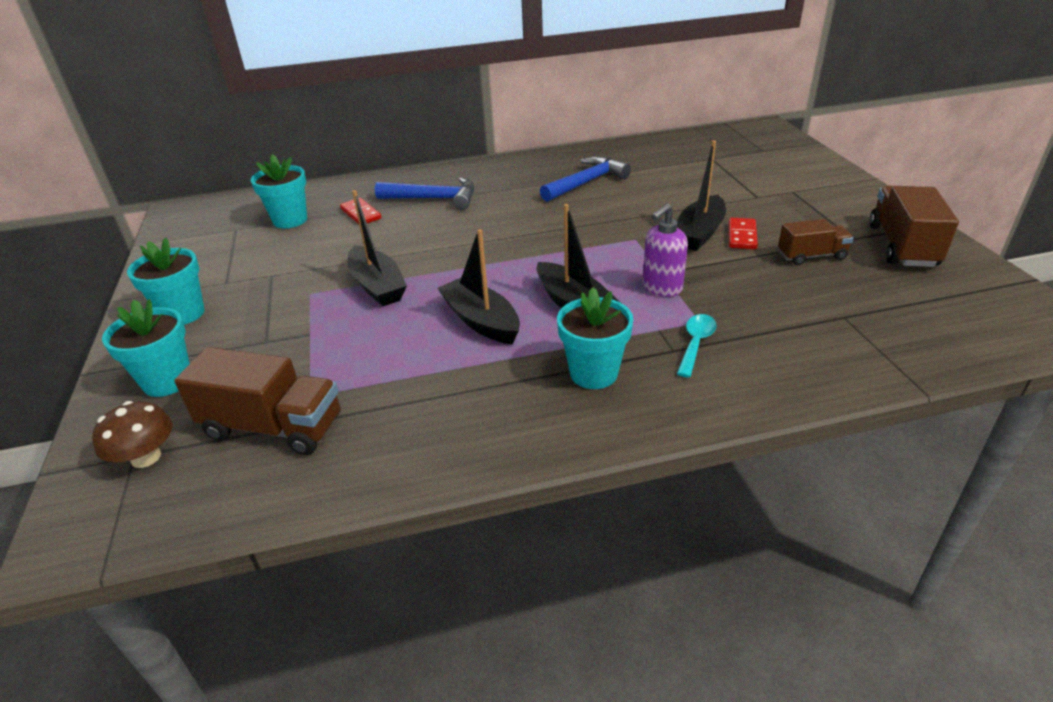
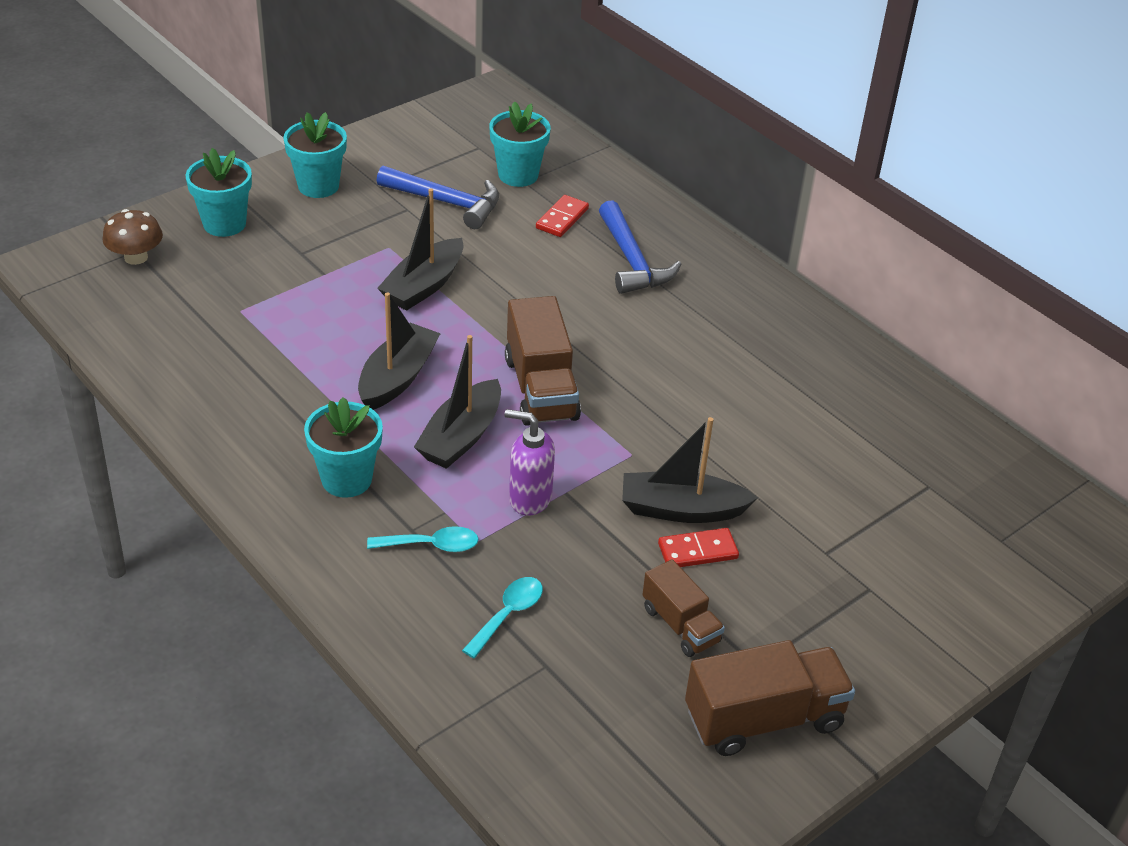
camera: 60 degrees right, 5 degrees up
(273, 427) = (193, 307): brown truck -> brown truck (540, 388)
(586, 182) = (761, 376): blue hammer -> blue hammer (446, 202)
(786, 322) = (508, 615): none -> turquoise spoon

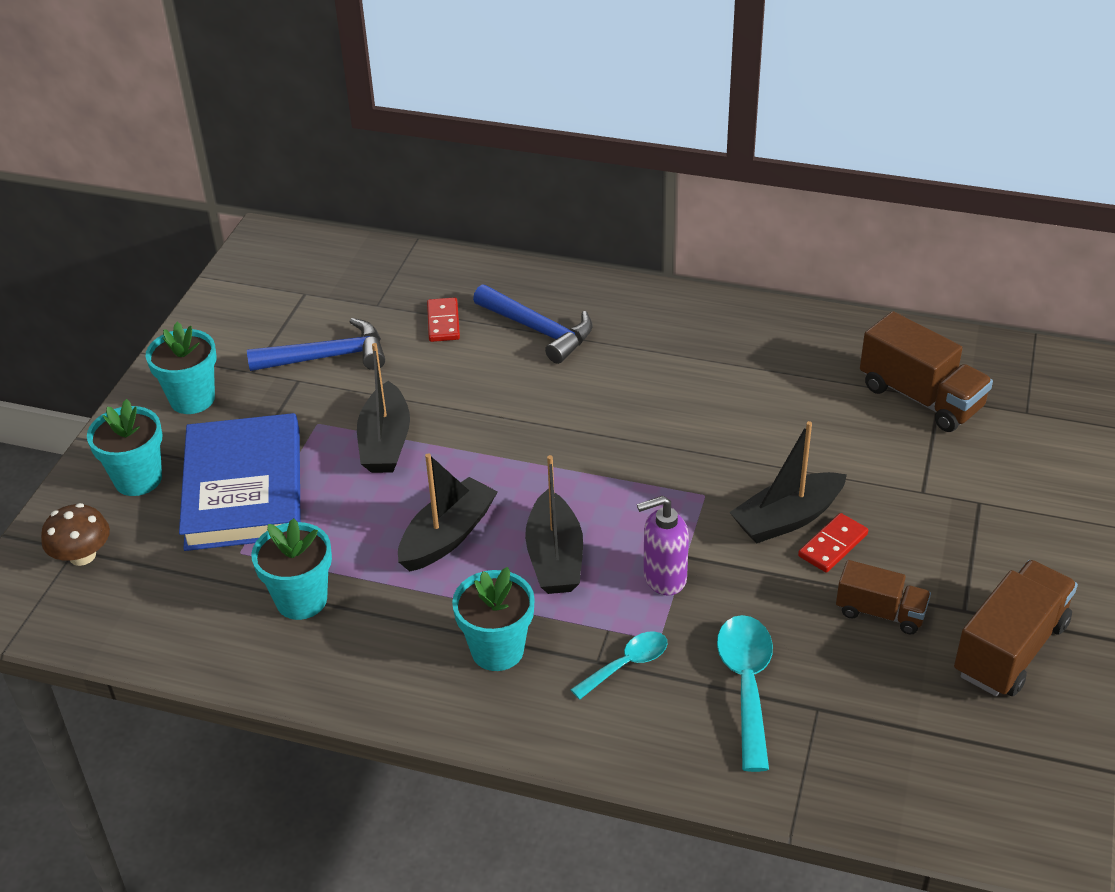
camera: 30 degrees left, 0 degrees up
(289, 267) = (244, 489): none -> blue book
(397, 378) = (447, 536): black boat -> black boat turned 45 degrees clockwise
(508, 615) = (747, 685): turquoise spoon -> turquoise spoon, size x1.59
(518, 175) = (366, 302): turquoise flower pot -> turquoise flower pot (301, 600)
(540, 388) = (577, 479): brown truck -> brown truck (920, 397)

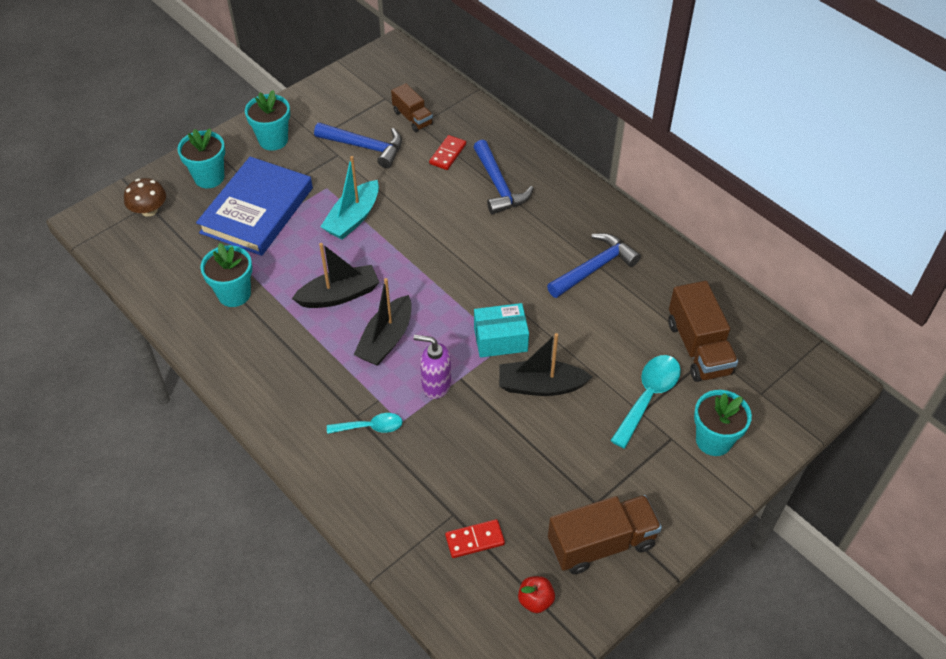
camera: 30 degrees right, 10 degrees up
(385, 442) = (353, 218): black boat -> turquoise boat
(497, 650) = (309, 379): turquoise flower pot -> turquoise flower pot (713, 440)
(694, 491) = (500, 339): none -> turquoise box
(732, 368) = (594, 268): none -> blue hammer
(747, 685) = (425, 477): turquoise spoon -> turquoise spoon (648, 397)
(832, 545) = (553, 417): red domino -> red domino (474, 540)
(880, 612) = (543, 476): brown truck -> brown truck (412, 118)
(997, 749) = (535, 600): none -> red apple

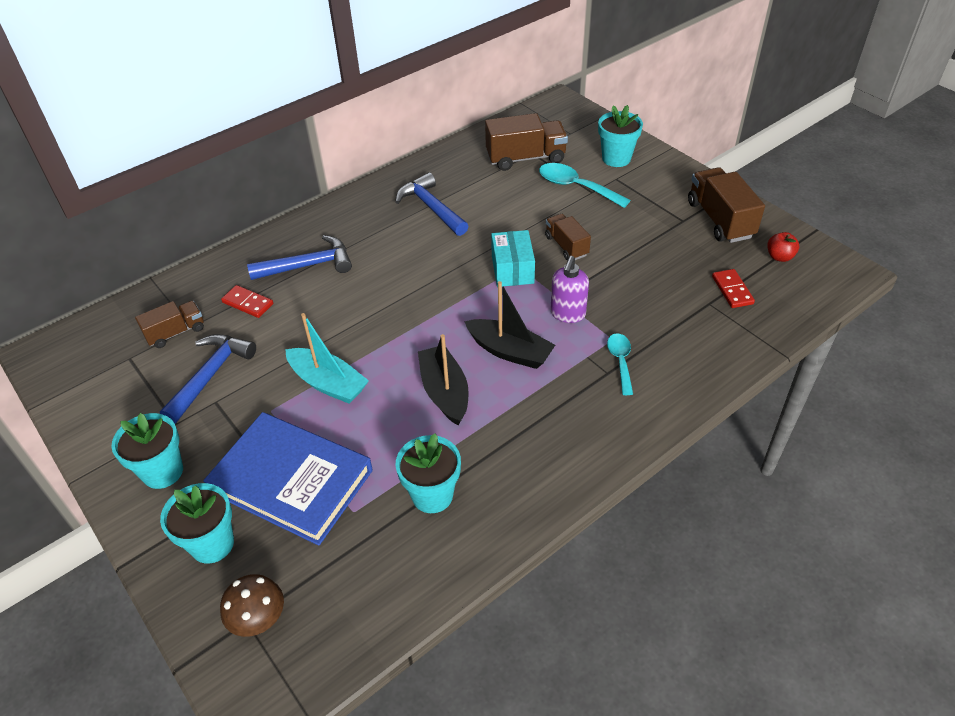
camera: 85 degrees left, 5 degrees down
(540, 386) = (566, 246): black boat -> brown truck

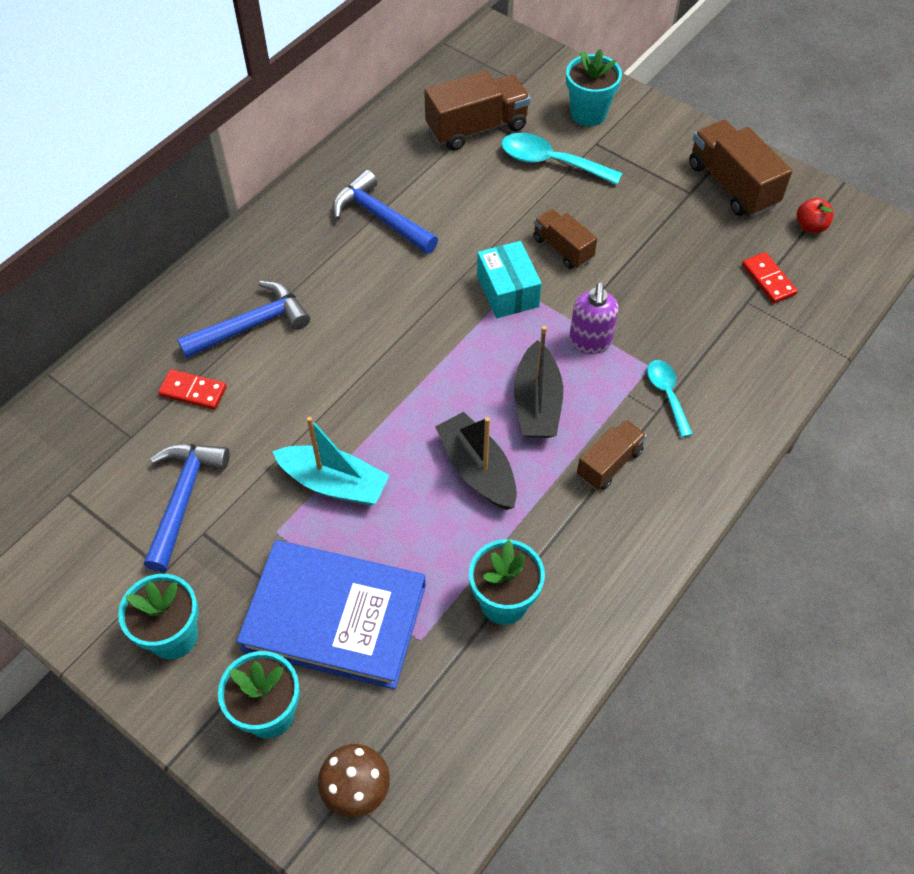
camera: 15 degrees left, 10 degrees up
(176, 332) = (115, 448): brown truck -> brown truck (609, 463)
(509, 351) = (537, 403): black boat -> black boat turned 75 degrees clockwise

